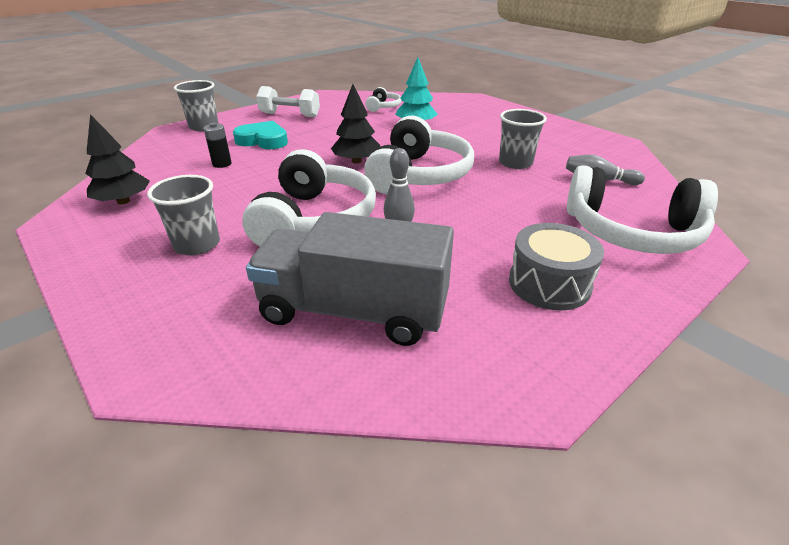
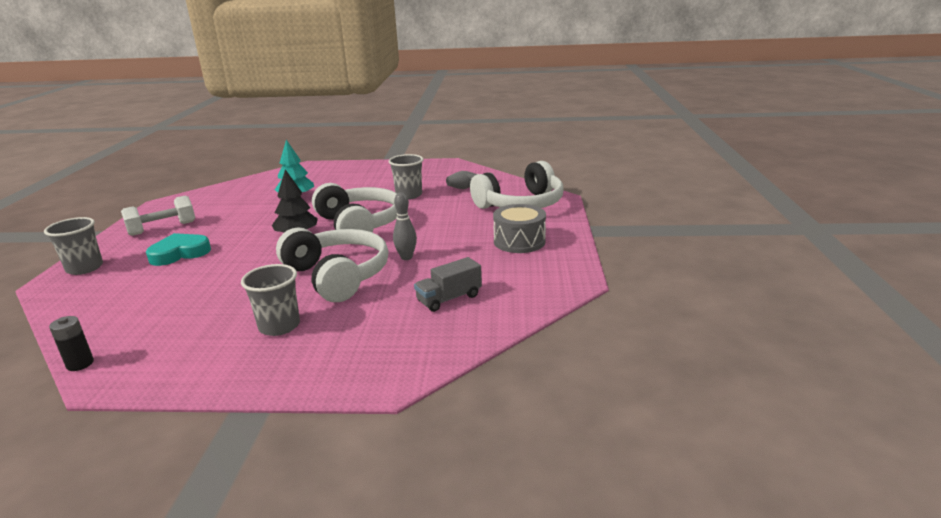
camera: 45 degrees left, 10 degrees down
(123, 201) = (140, 340): black tree -> none
(222, 164) = (178, 281): black battery -> black battery (80, 364)
(354, 311) = (449, 298): grey truck -> grey truck, size x0.50
(383, 107) = (242, 194): white headphones -> none

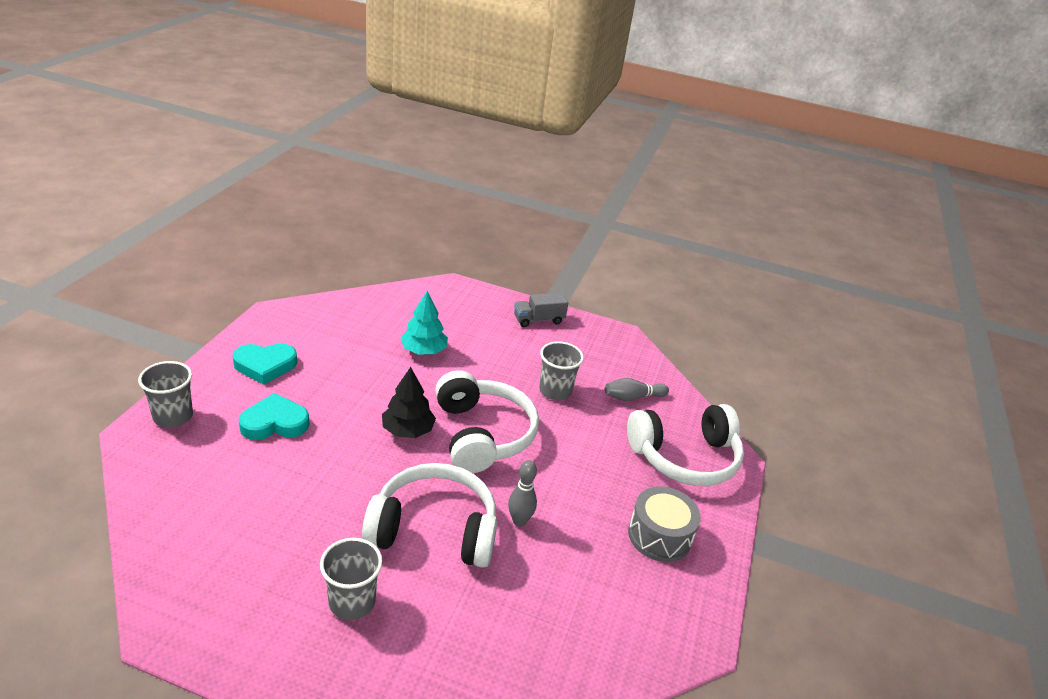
camera: 10 degrees right, 10 degrees up
(80, 364) = (144, 592): black battery -> none
(162, 228) = (265, 366): white dumbbell -> turquoise heart
(337, 276) = (434, 529): white headphones -> white headphones turned 60 degrees counterclockwise
(449, 298) = (546, 620): grey truck -> grey truck (538, 320)

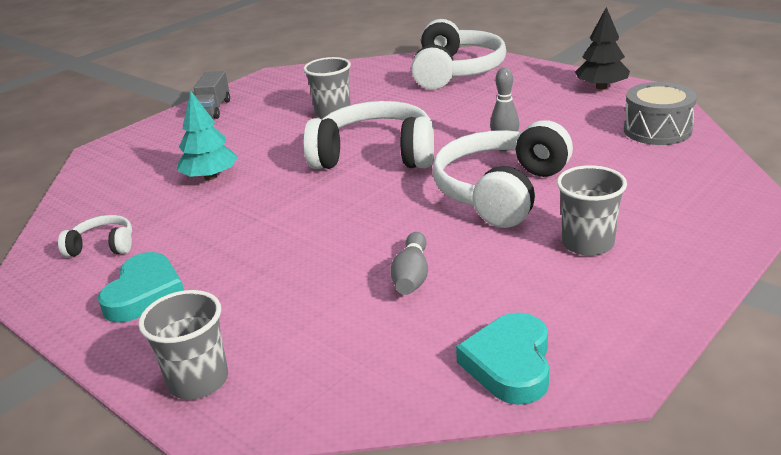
camera: 60 degrees left, 5 degrees down
(275, 423) = (273, 287): turquoise heart -> turquoise heart (509, 364)
(320, 330) = (103, 246): none -> white headphones
(408, 430) = (343, 196): black tree -> black tree (601, 87)
(632, 397) = (366, 81): grey bowling pin -> grey bowling pin (412, 276)
(659, 536) = (542, 93): grey drum -> grey drum (657, 130)

